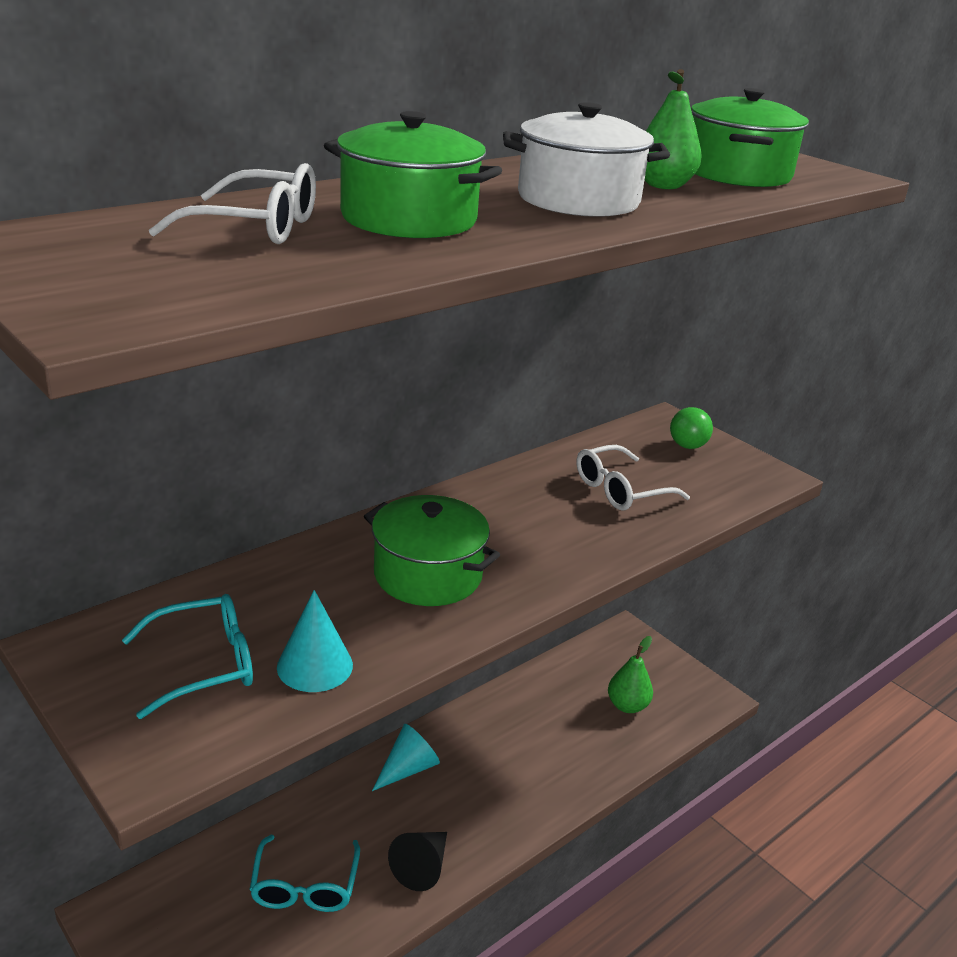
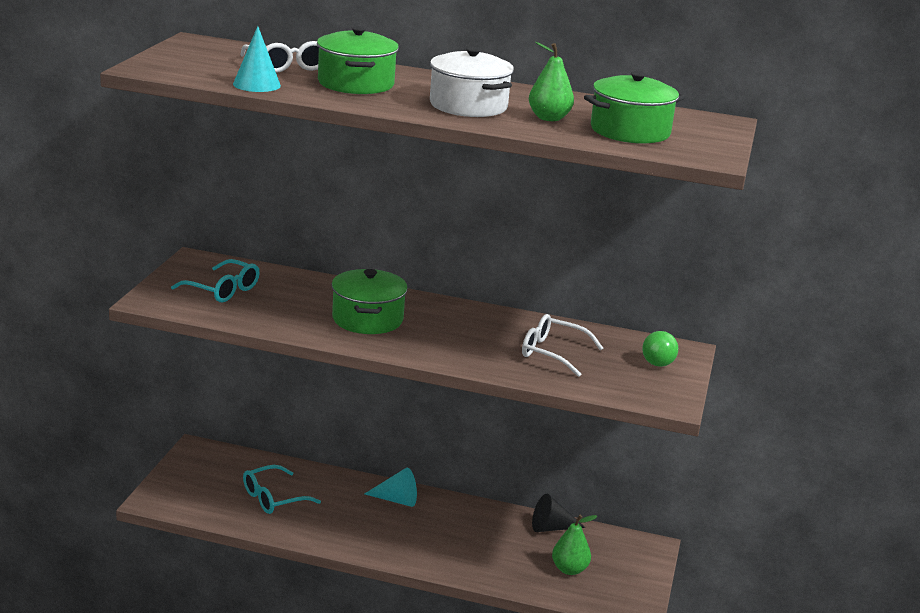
camera: 55 degrees right, 5 degrees down
(315, 666) = (254, 313): turquoise cone -> turquoise cone (256, 84)
(422, 867) = (329, 532): black cone -> black cone (551, 528)

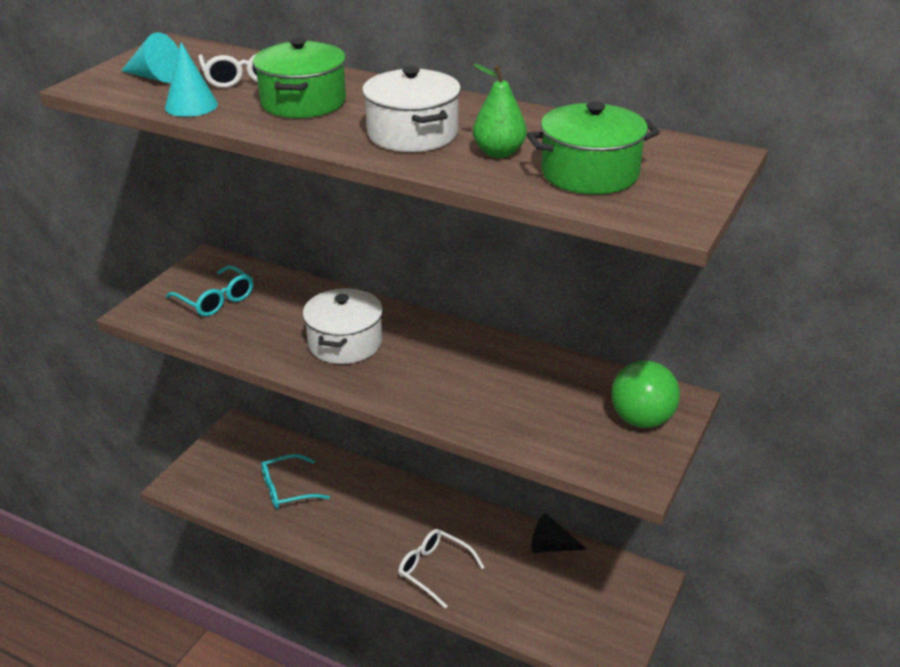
camera: 15 degrees right, 10 degrees up
(367, 319) = (345, 343): green pot -> white pot
(396, 500) = (404, 500): turquoise cone -> turquoise cone (155, 77)
(552, 353) = (526, 398): white glasses -> white glasses (434, 570)
(569, 569) = (555, 602): green pear -> none
(657, 364) = (641, 419): green ball -> green ball, size x1.66

